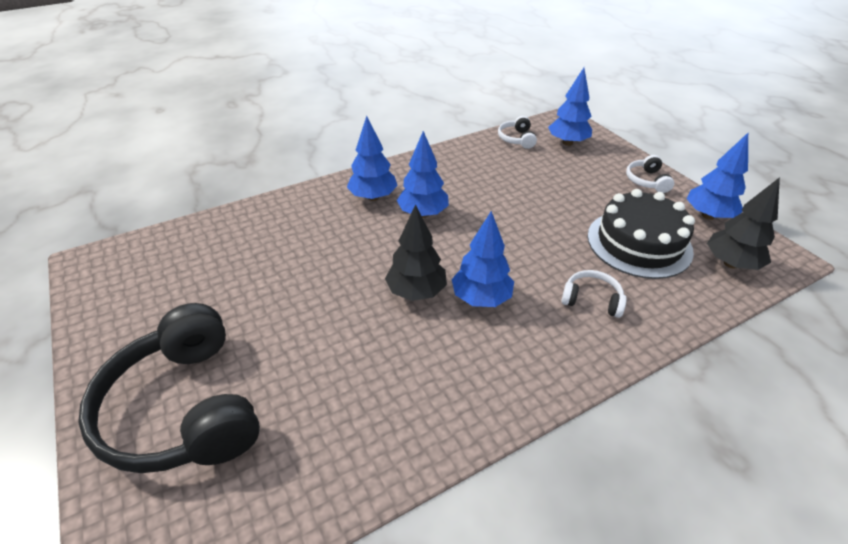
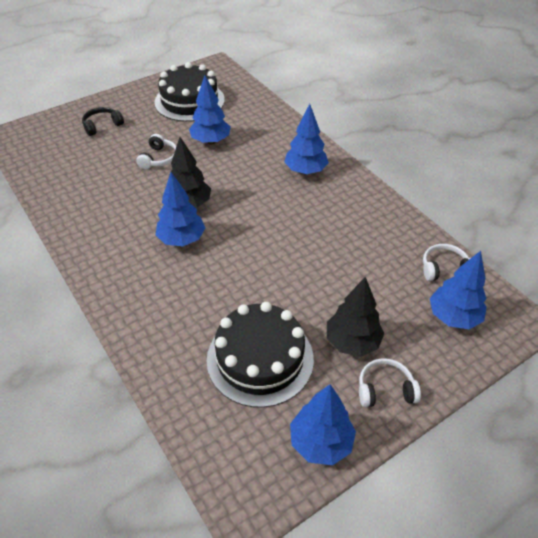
camera: 85 degrees right, 5 degrees up
(173, 292) = (189, 101): none -> black cake
(184, 408) = (102, 125): black headphones -> black headphones, size x0.43
(423, 214) = (286, 202): blue tree -> blue tree (210, 141)
(591, 300) = (178, 309): white headphones -> white headphones (159, 158)
(730, 263) = (232, 440): black tree -> black tree (352, 342)

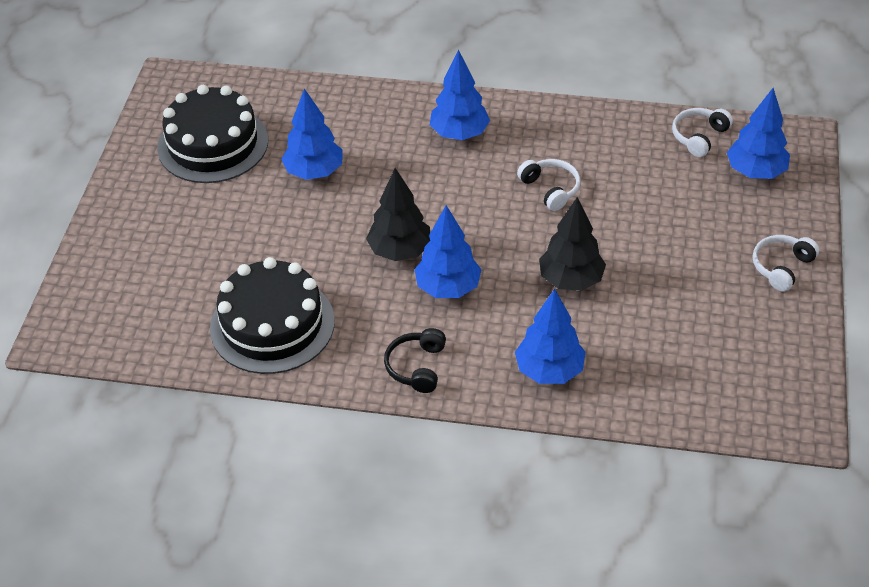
camera: 45 degrees left, 0 degrees up
(102, 125) = (157, 244): black headphones -> black headphones (417, 367)
(159, 158) = (289, 231): white headphones -> white headphones (550, 189)
(260, 359) = (666, 324): black cake -> black cake (272, 324)
(321, 442) = (791, 341): blue tree -> blue tree (549, 371)
(352, 342) = (713, 252): black tree -> black tree (570, 280)

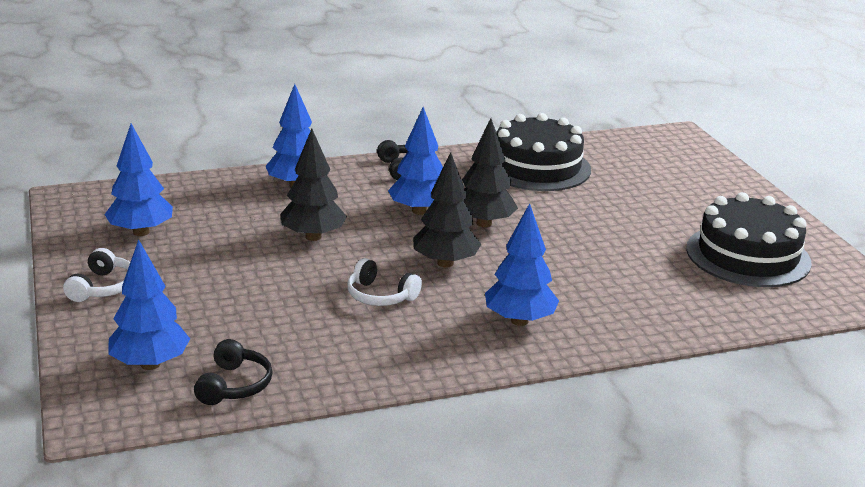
camera: 150 degrees right, 20 degrees down
(314, 172) = (626, 257): blue tree -> blue tree (141, 232)
(472, 210) = (445, 263): none -> black tree
(699, 137) = (234, 385): white headphones -> black headphones

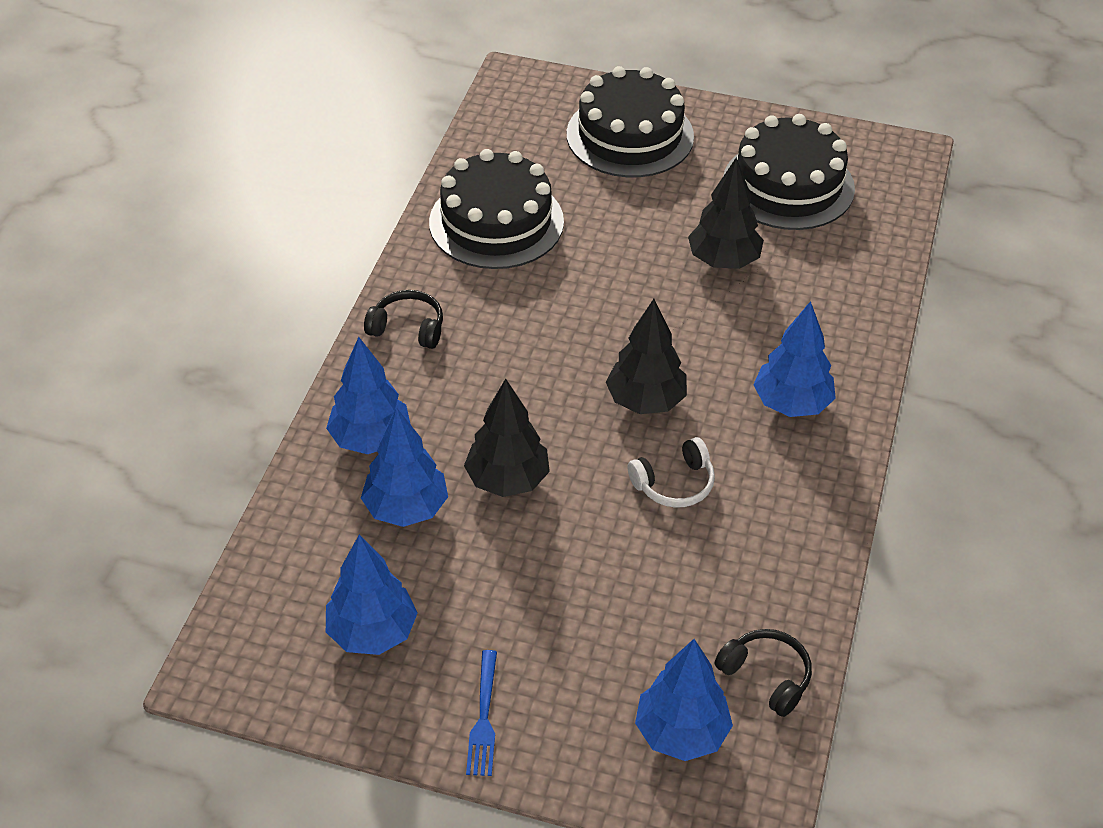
camera: 55 degrees left, 20 degrees up
(103, 287) = (483, 718): white headphones -> blue fork
(419, 211) = (518, 365): blue tree -> blue tree (406, 509)
(484, 223) = (586, 329): black tree -> black tree (723, 261)
(694, 185) = (630, 135): none -> black cake

